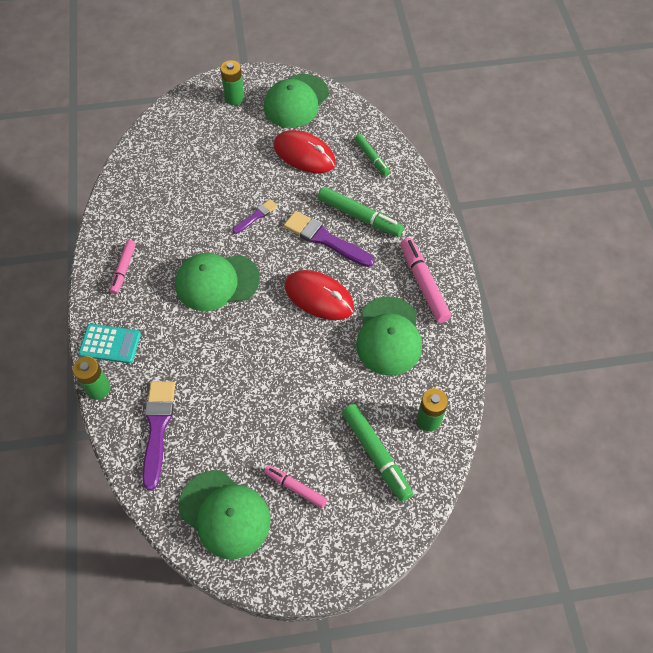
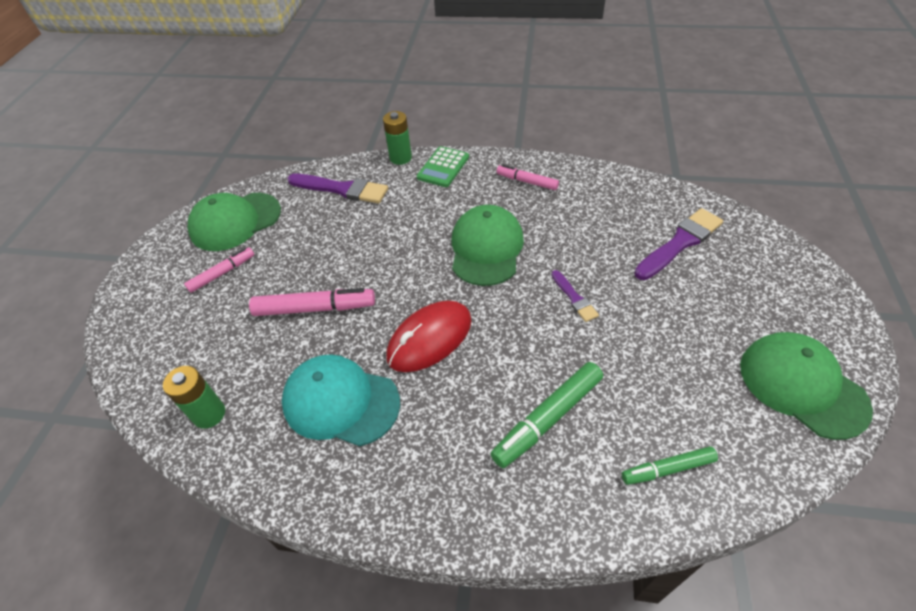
camera: 110 degrees right, 10 degrees down
(110, 344) = (443, 167): turquoise calculator -> green calculator
(234, 98) = (801, 308): green battery -> none
(304, 154) = (681, 373): red mouse -> none
(325, 239) = (517, 365): purple brush -> purple brush (680, 243)
(376, 454) = (207, 348): green marker -> none
(389, 336) = (341, 402): green cap -> turquoise cap
(423, 284) = (401, 473): pink marker -> pink marker (315, 308)

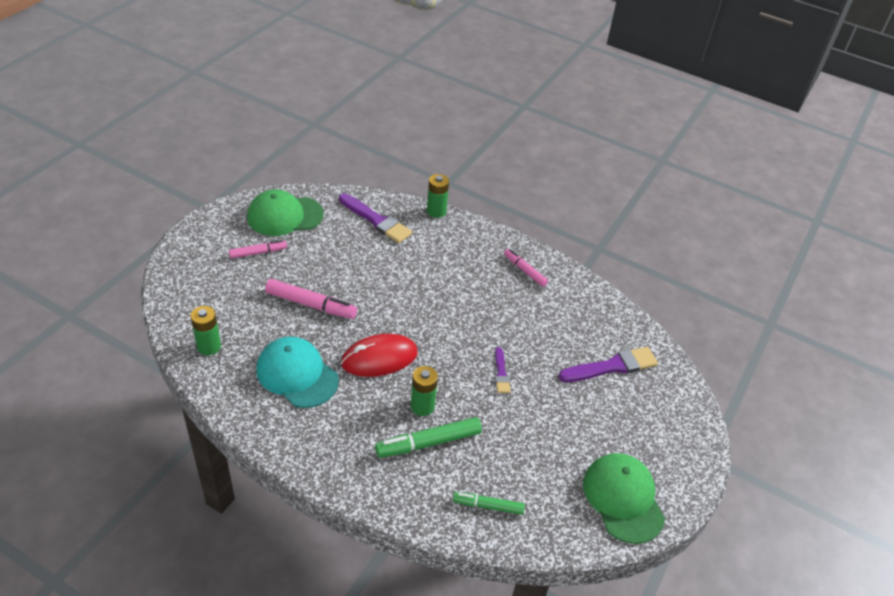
camera: 15 degrees right, 5 degrees down
(443, 167) = (465, 233): green calculator -> none
(486, 248) = (459, 310): green cap -> none
(513, 375) = (422, 406): none -> green battery

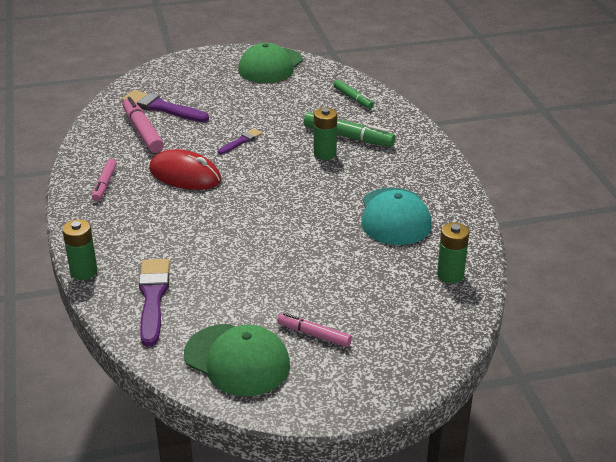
camera: 130 degrees left, 10 degrees down
(311, 304) = (321, 258): pink marker -> pink marker (142, 131)
(379, 358) = (316, 193): red mouse -> red mouse (185, 175)

